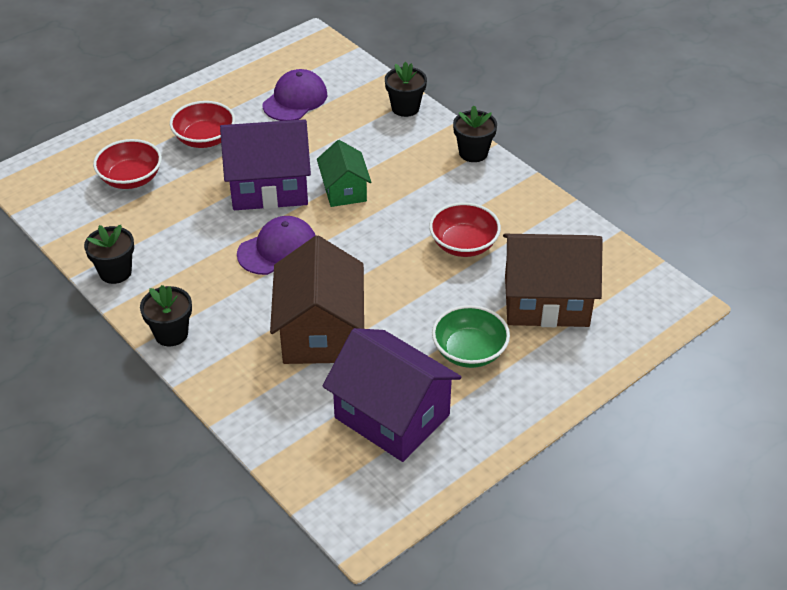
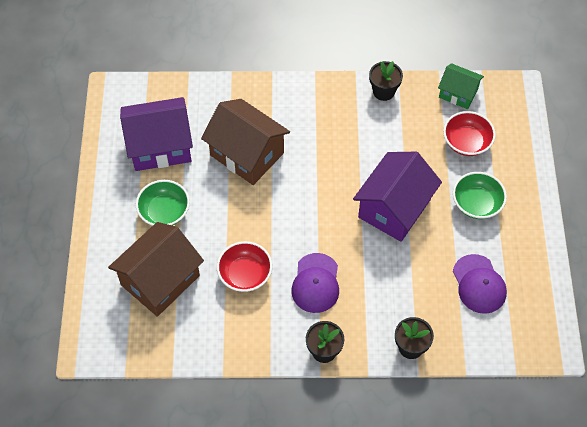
camera: 130 degrees right, 15 degrees up
(171, 334) = (310, 90): black flower pot -> none
(205, 139) = (476, 204): red bowl -> green bowl
(278, 249) = (332, 177): purple cap -> purple cap (316, 283)
(344, 190) = (354, 246): green house -> green house (458, 93)

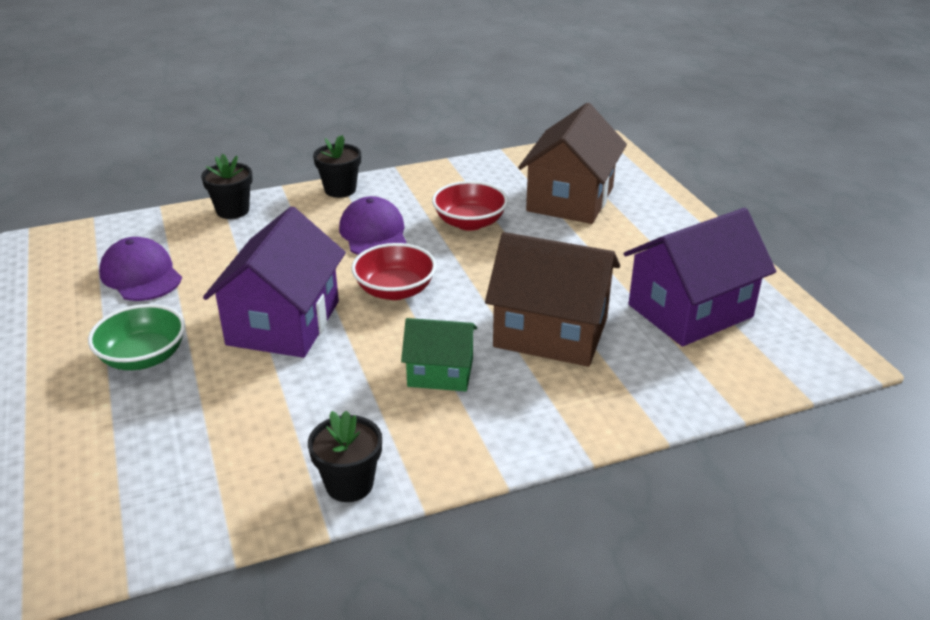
camera: 160 degrees right, 25 degrees down
(164, 212) = (618, 250): green bowl -> none
(458, 93) = (184, 523): green house -> green house (440, 373)
(466, 142) = (163, 438): red bowl -> red bowl (395, 290)

